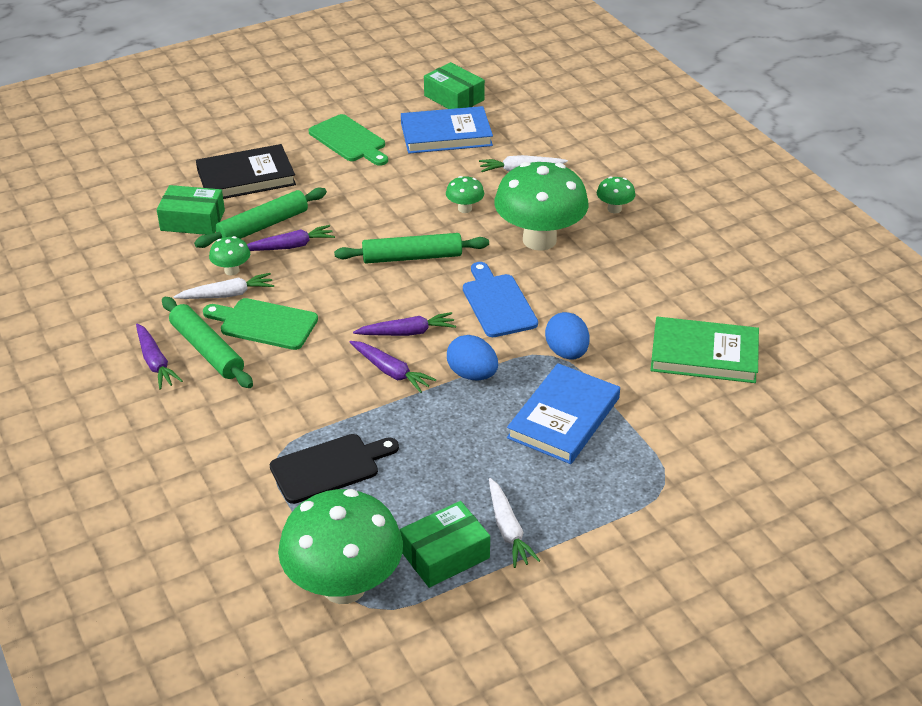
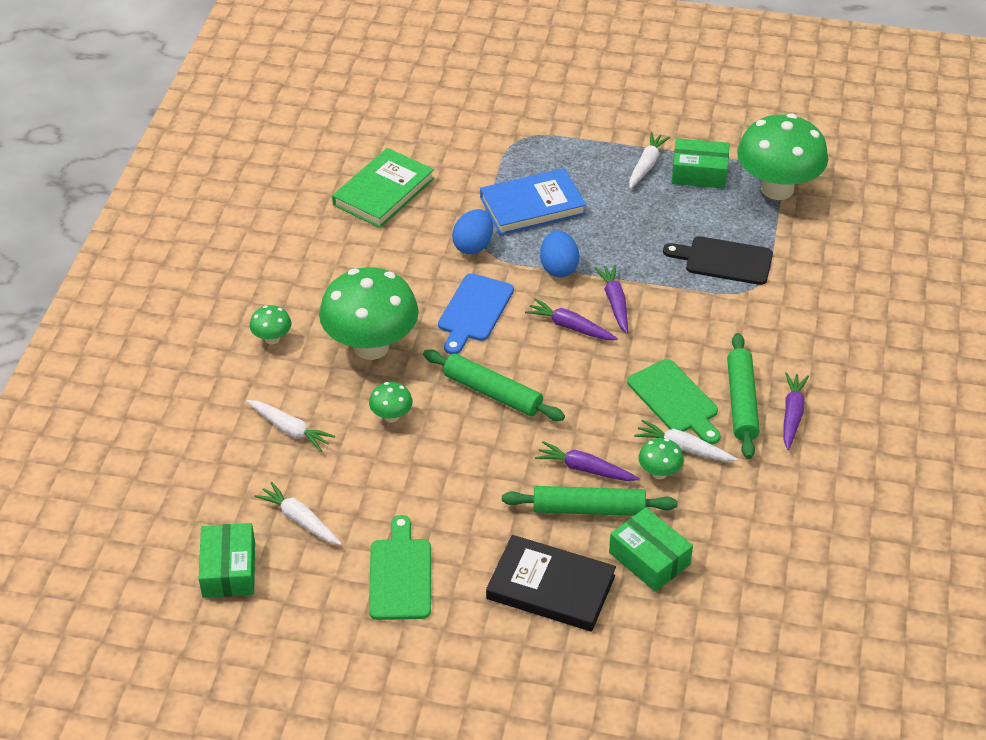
camera: 140 degrees left, 5 degrees up
(446, 134) = (300, 520): blue book -> white carrot
(704, 354) = (383, 192): green book -> green book turned 75 degrees clockwise

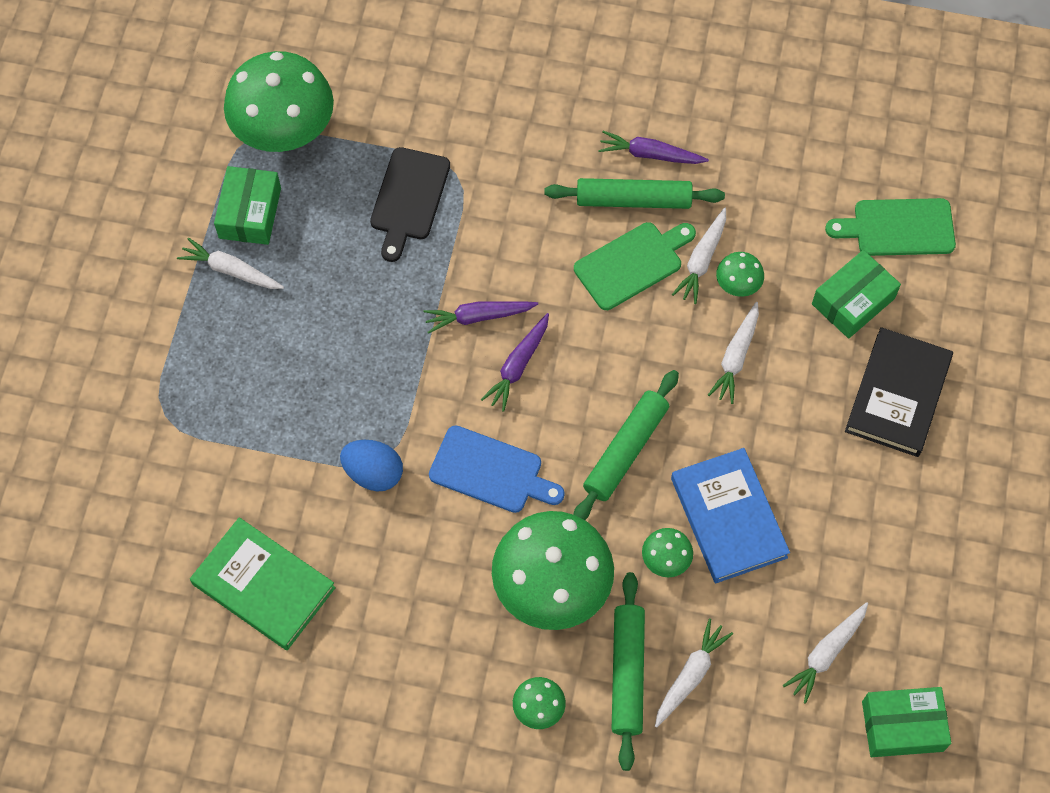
camera: 90 degrees left, 20 degrees up
(400, 575) = (894, 543): green cutting board -> green cutting board (898, 227)
(532, 206) = (301, 403): blue book -> blue book (728, 518)
(558, 268) = (417, 376): blue egg -> none
(585, 469) = (736, 357): purple carrot -> white carrot
(588, 509) = (791, 355): green rolling pin -> green rolling pin (627, 673)

